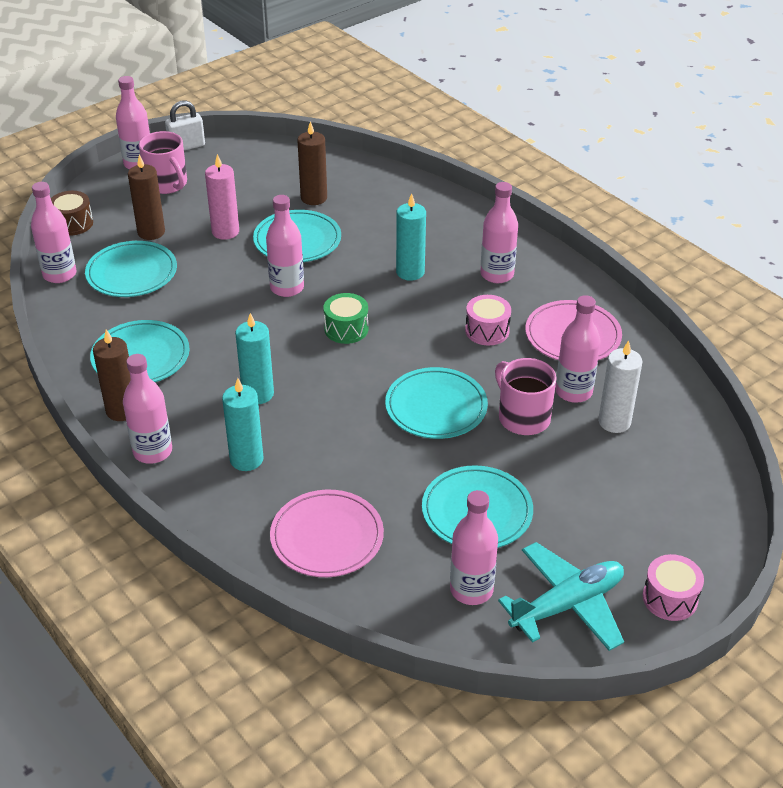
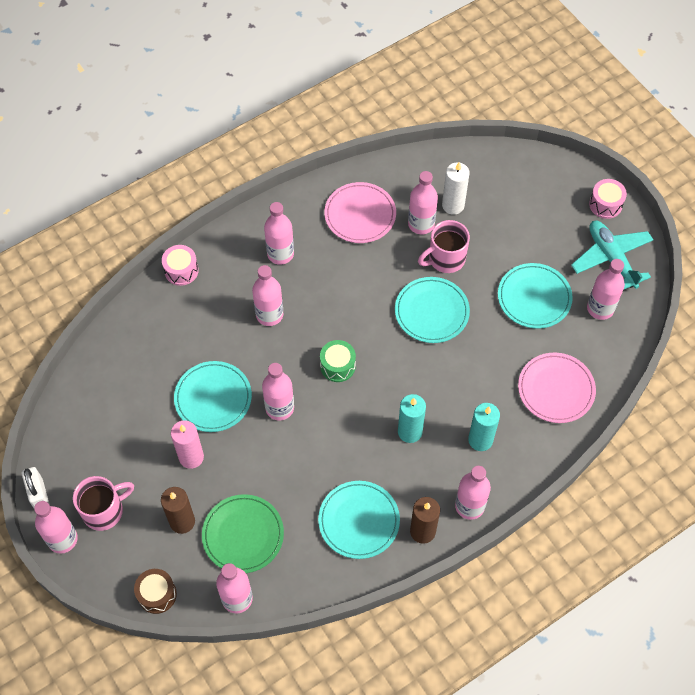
camera: 85 degrees left, 20 degrees up
(132, 273) = (243, 535): turquoise plate -> green plate
(314, 198) = (150, 382): brown candle -> none
(410, 272) = (269, 315): turquoise candle -> pink bottle
(487, 331) = (349, 269): pink drum -> pink drum (181, 270)

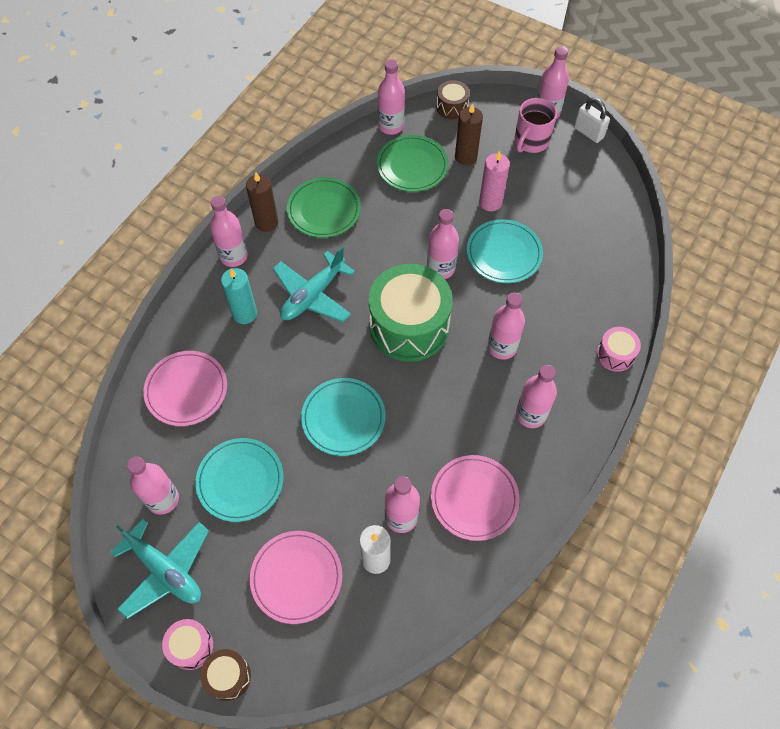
camera: 155 degrees right, 0 degrees up
(337, 366) = (409, 326): green drum -> green drum, size x2.17
(359, 521) = (324, 210): turquoise plate -> green plate
(410, 431) = (313, 295): turquoise candle -> turquoise plane
(445, 259) = (355, 485): pink mug -> none
(515, 216) = (296, 577): none -> pink plate
(584, 178) = (228, 676): none -> brown drum

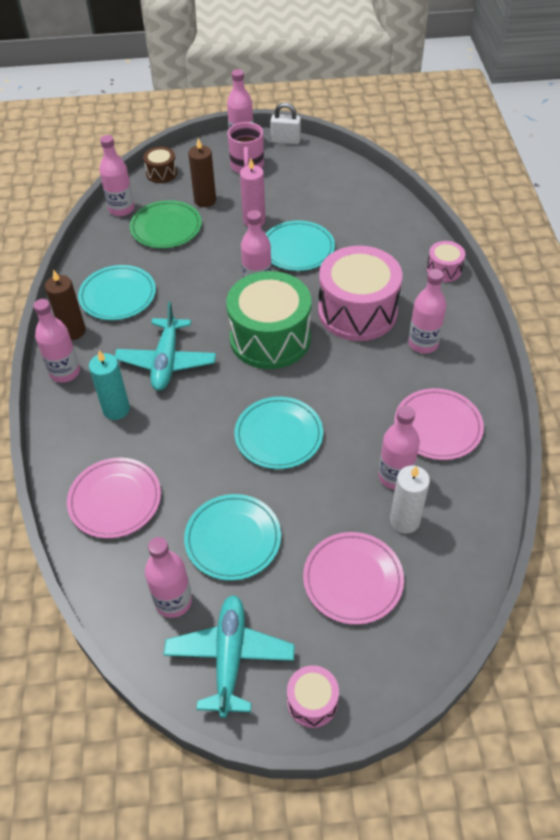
camera: 35 degrees left, 10 degrees down
(165, 570) = (230, 657): turquoise plane -> turquoise plane turned 90 degrees counterclockwise
(228, 676) = (368, 700): brown drum -> none
(324, 210) = (118, 295): green plate -> turquoise plate
(502, 347) = (357, 311): pink bottle -> pink drum

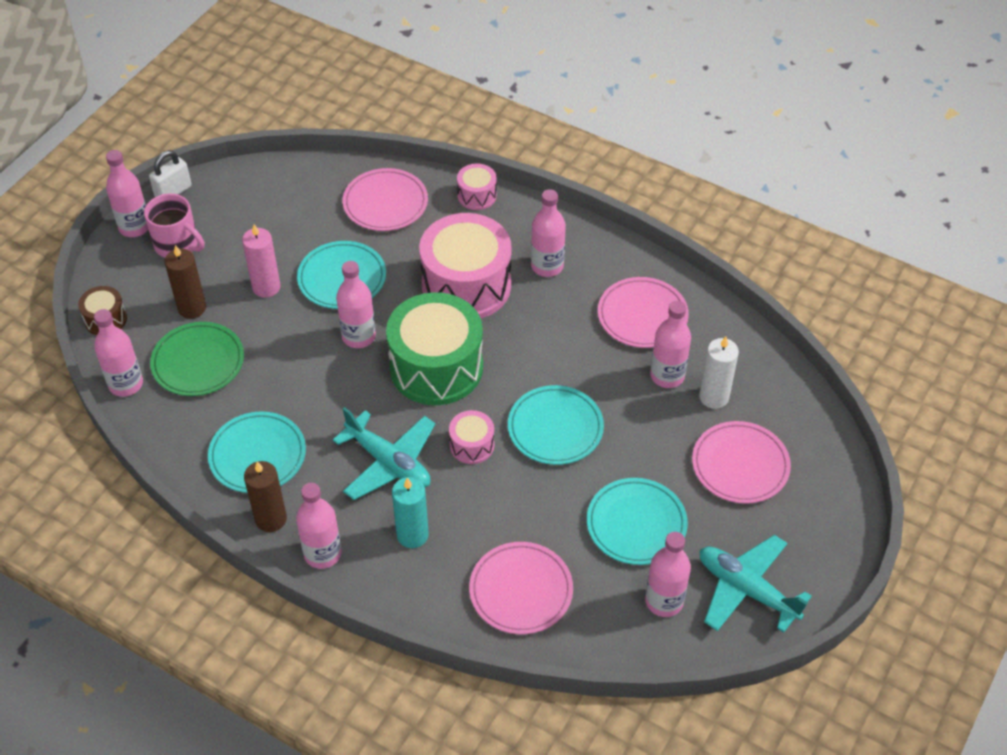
camera: 55 degrees left, 0 degrees up
(312, 702) = (824, 556): pink drum -> pink drum (472, 445)
(383, 231) = (385, 203): none -> pink plate

